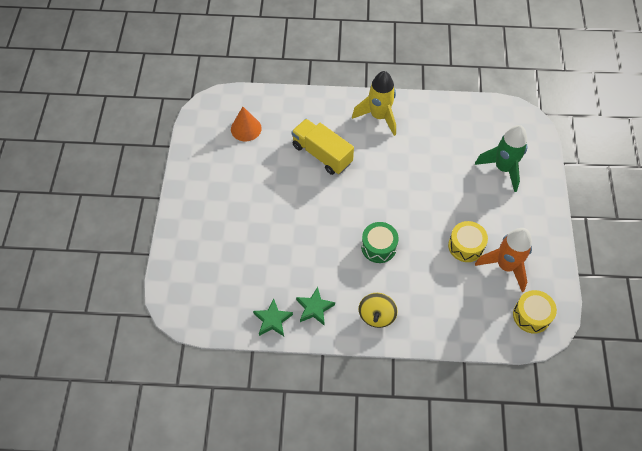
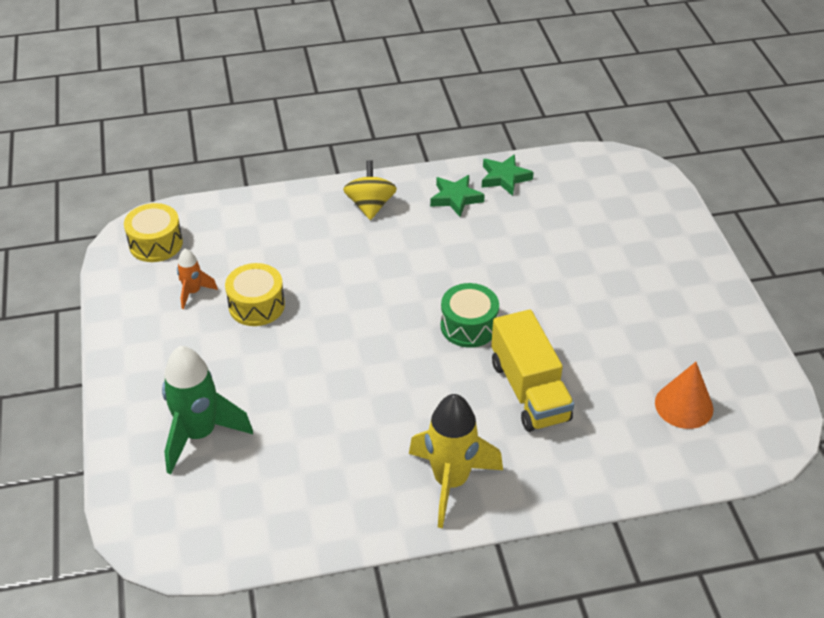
camera: 165 degrees right, 15 degrees down
(322, 154) = (529, 391): yellow truck -> yellow truck turned 45 degrees clockwise
(378, 247) = (390, 279): green drum -> green drum (469, 326)
(505, 266) = (193, 292): orange rocket -> orange rocket, size x0.51

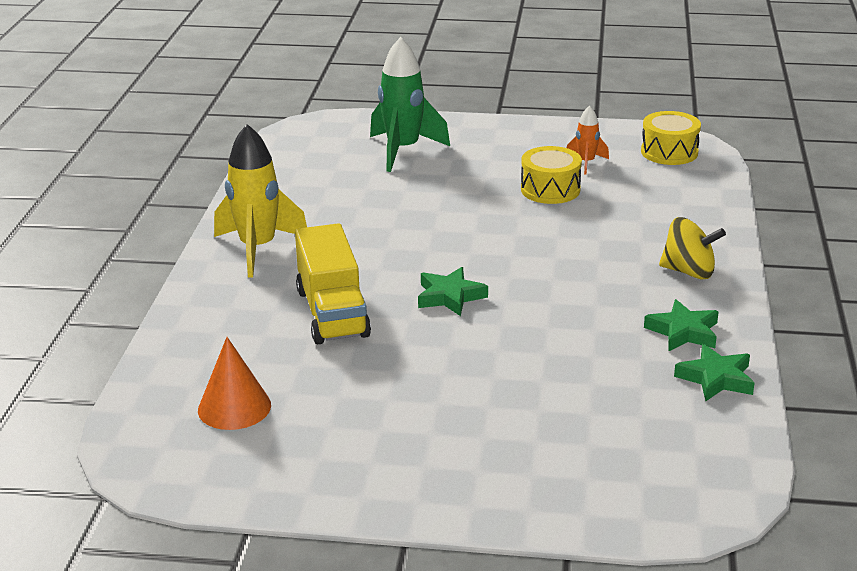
camera: 110 degrees right, 15 degrees down
(469, 326) = (450, 296): green drum -> green star
(529, 391) = (332, 313): yellow truck -> yellow truck turned 105 degrees counterclockwise

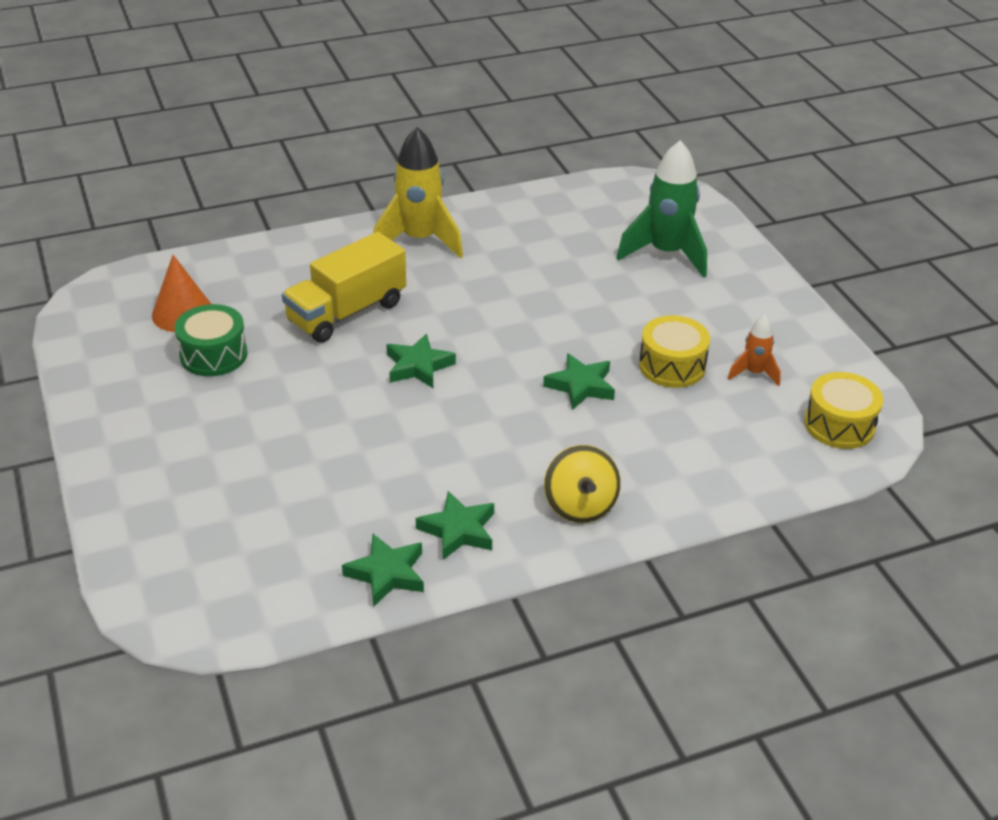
camera: 60 degrees right, 10 degrees up
(326, 403) = (213, 355): none -> green drum
(543, 232) = (581, 386): none -> green star

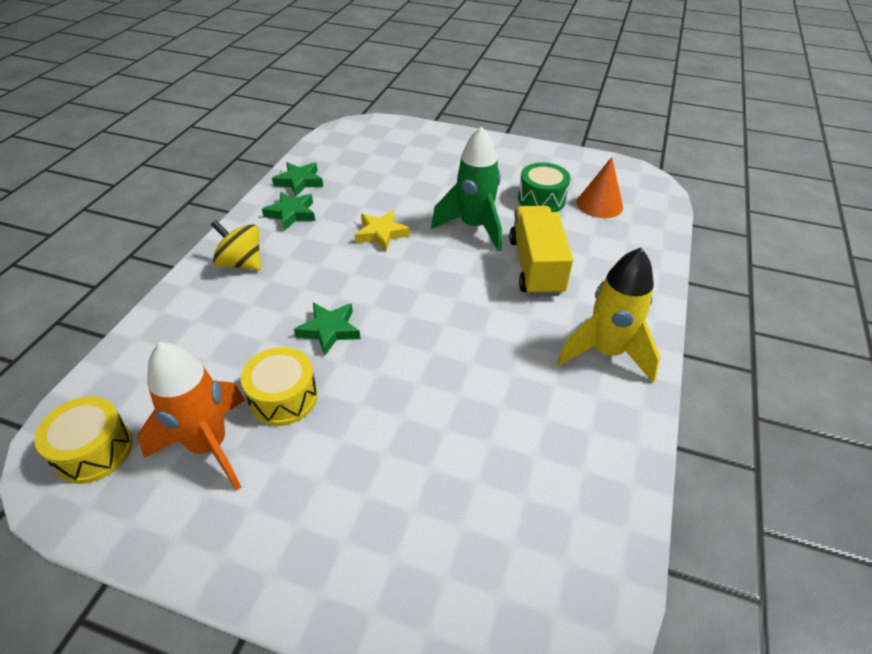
camera: 130 degrees right, 5 degrees up
(411, 435) = (381, 234): none -> yellow star
(418, 366) = (441, 268): green star -> none
(666, 254) = (426, 529): green rocket -> green rocket (474, 227)
(754, 373) = (209, 446): orange rocket -> orange rocket, size x1.96

